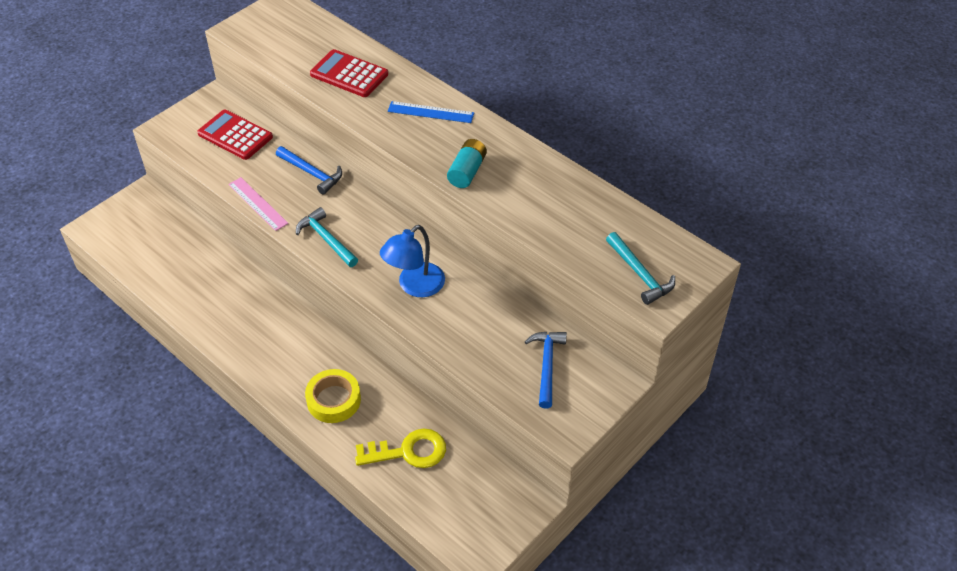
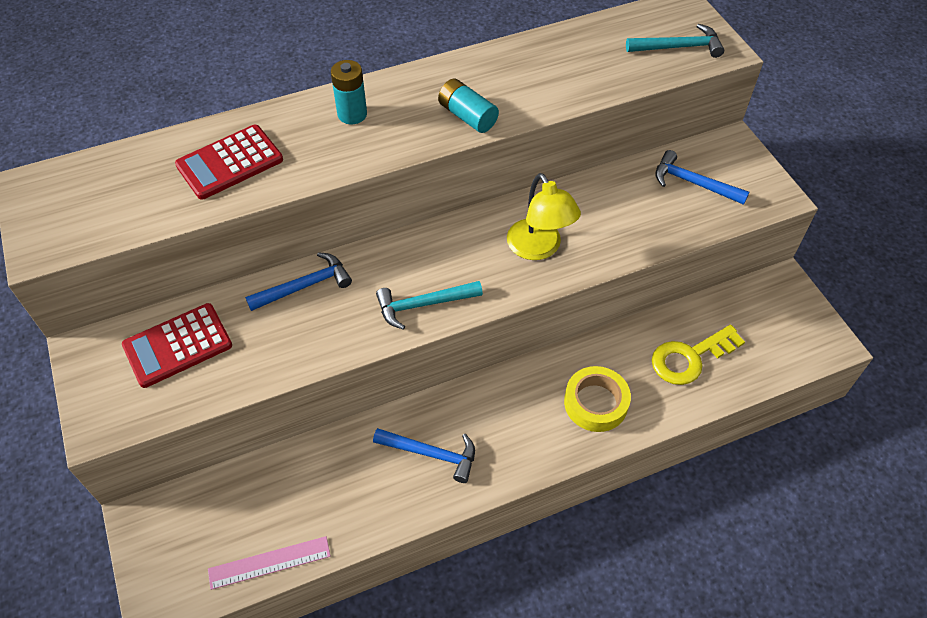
camera: 65 degrees left, 5 degrees up
(247, 317) = (431, 454): none -> blue hammer
(258, 204) = (320, 356): pink ruler -> pink ruler (269, 562)
(408, 451) = (690, 358): yellow key -> yellow key turned 135 degrees counterclockwise
(414, 286) = (539, 248): blue lamp -> yellow lamp
(430, 112) = (352, 114): blue ruler -> turquoise battery

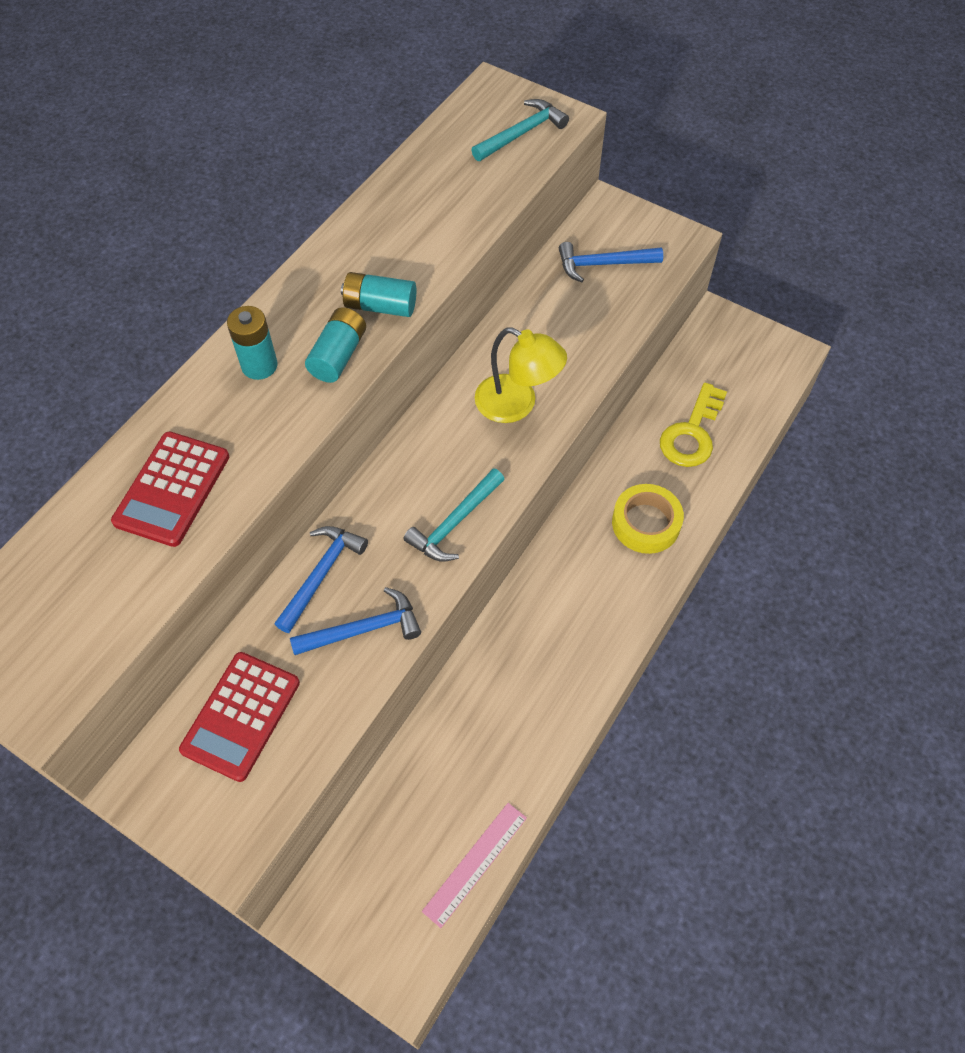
camera: 35 degrees left, 5 degrees up
(410, 134) = (338, 355): none -> turquoise battery
(431, 454) = (541, 663): blue hammer -> blue hammer (364, 629)

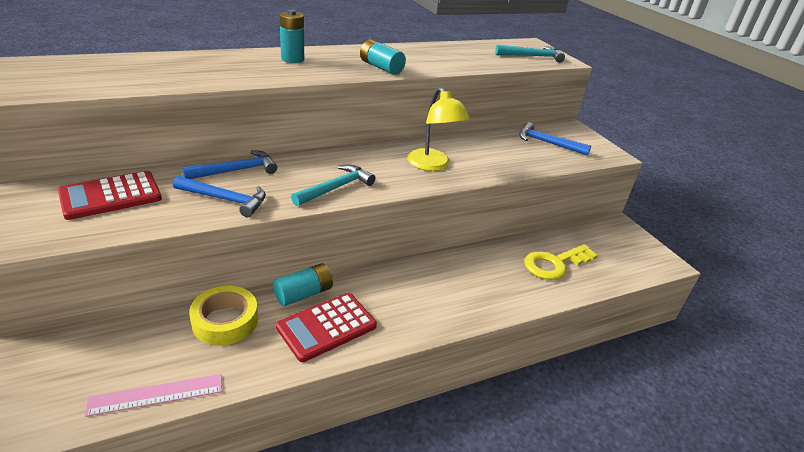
camera: 30 degrees right, 25 degrees down
(172, 489) = (188, 69): red calculator -> red calculator (326, 327)
(338, 355) = (336, 70): turquoise battery -> turquoise battery (304, 294)
(454, 523) = (336, 188): turquoise hammer -> turquoise hammer turned 150 degrees clockwise
(646, 523) = (480, 288): yellow tape -> yellow tape (225, 321)

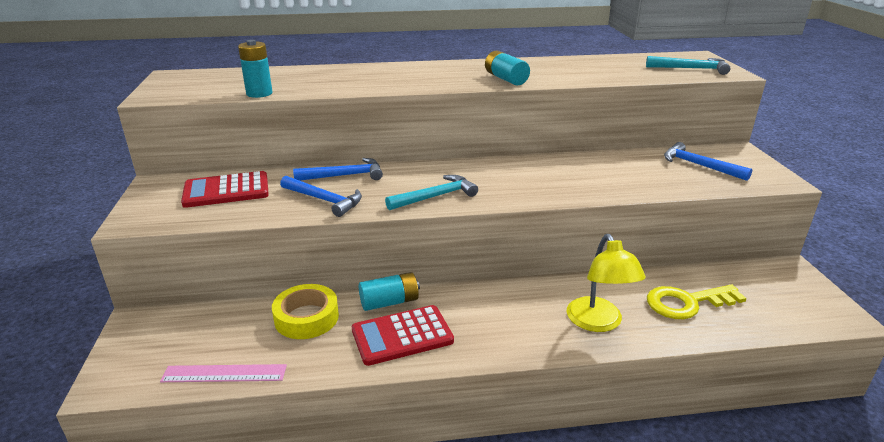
camera: 20 degrees right, 5 degrees down
(292, 59) = (417, 71): turquoise battery -> turquoise battery (259, 93)
(433, 165) = (549, 181): yellow lamp -> yellow lamp (598, 323)

